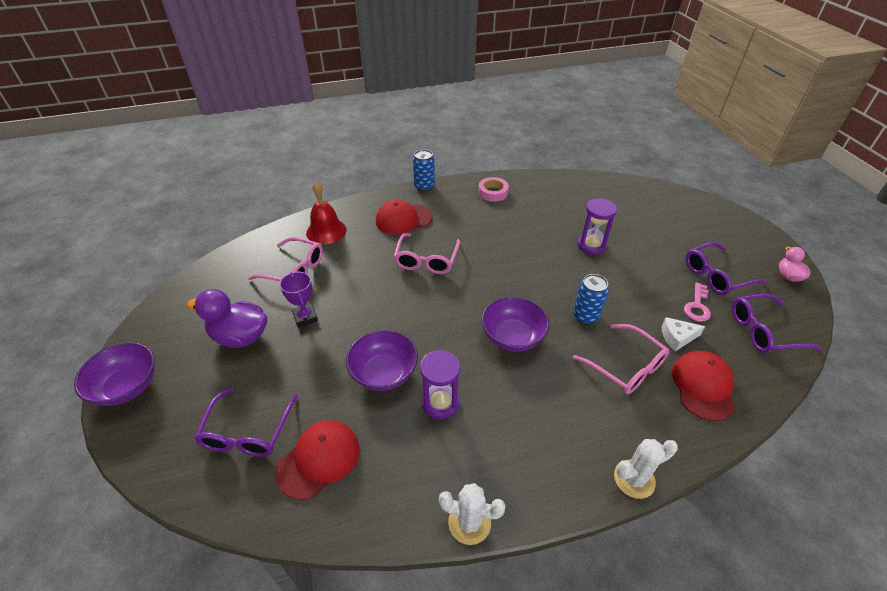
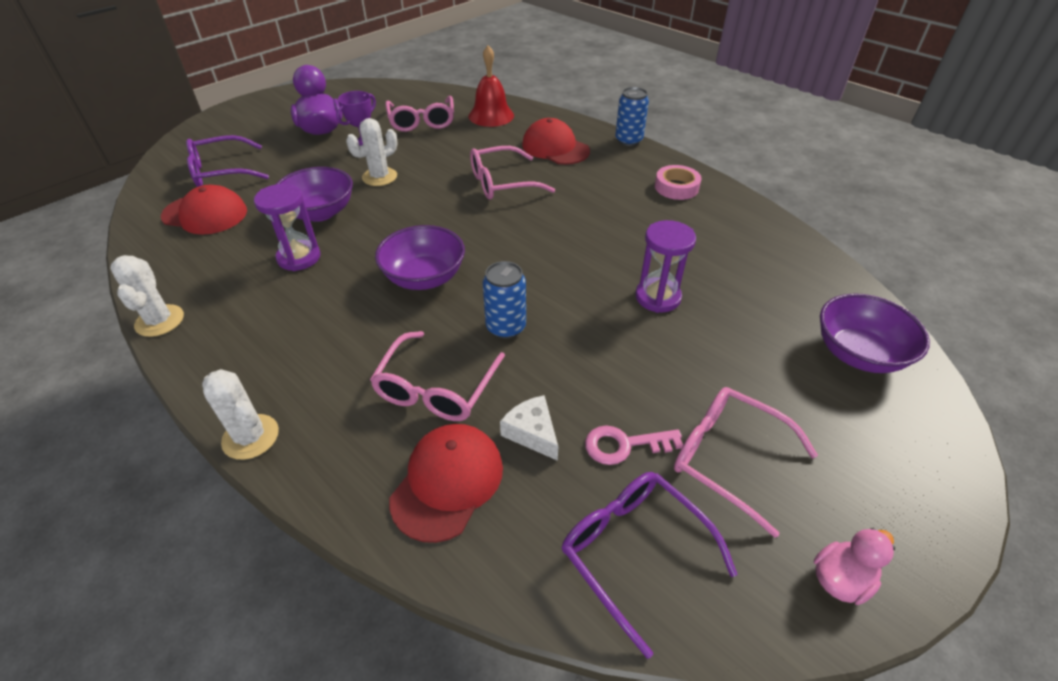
camera: 60 degrees right, 0 degrees up
(127, 387) = (244, 109): purple bowl -> purple bowl (858, 353)
(360, 321) = (379, 177): none -> white cactus
(703, 386) = (447, 482): red cap -> red cap turned 45 degrees counterclockwise
(716, 276) = (727, 458): purple glasses -> pink glasses

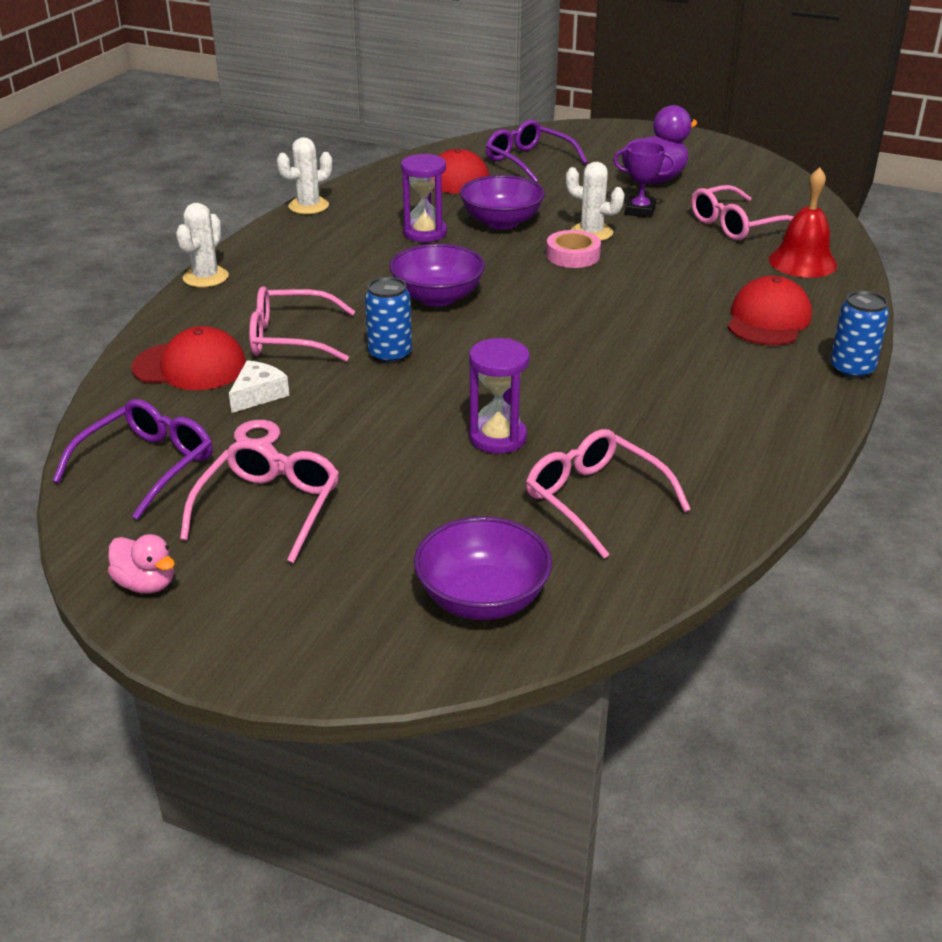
camera: 70 degrees right, 10 degrees down
(501, 183) = (647, 301): pink glasses -> pink glasses (594, 499)
(676, 187) = (759, 424): pink tape -> pink tape (573, 255)

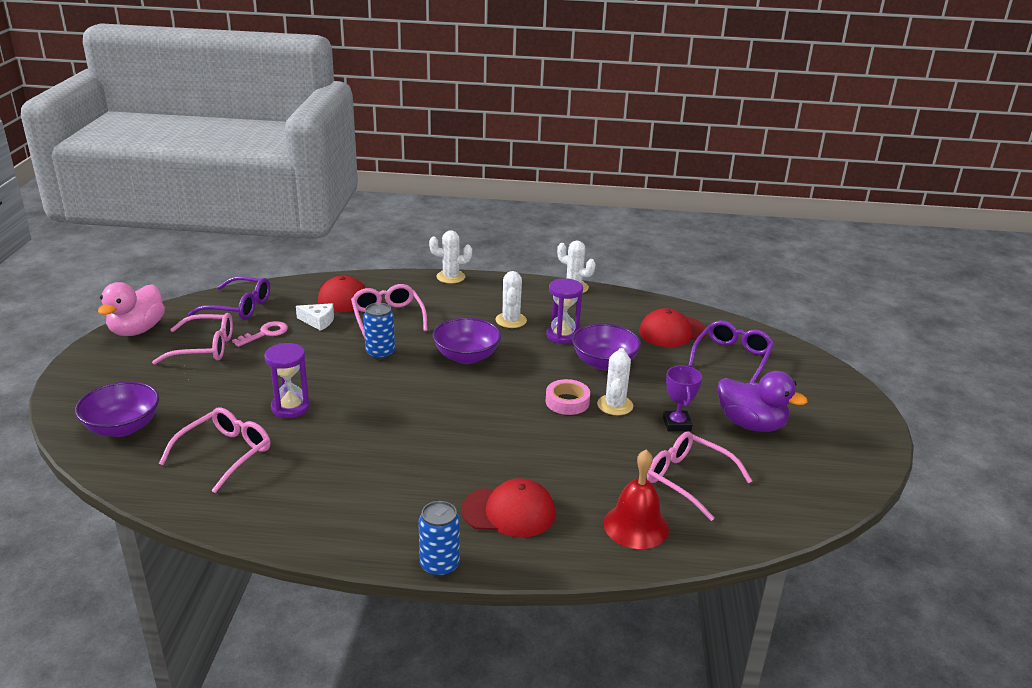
camera: 70 degrees right, 5 degrees down
(146, 584) = (137, 330): pink duck -> pink duck, size x1.77
(364, 256) = (511, 320): none -> white cactus

